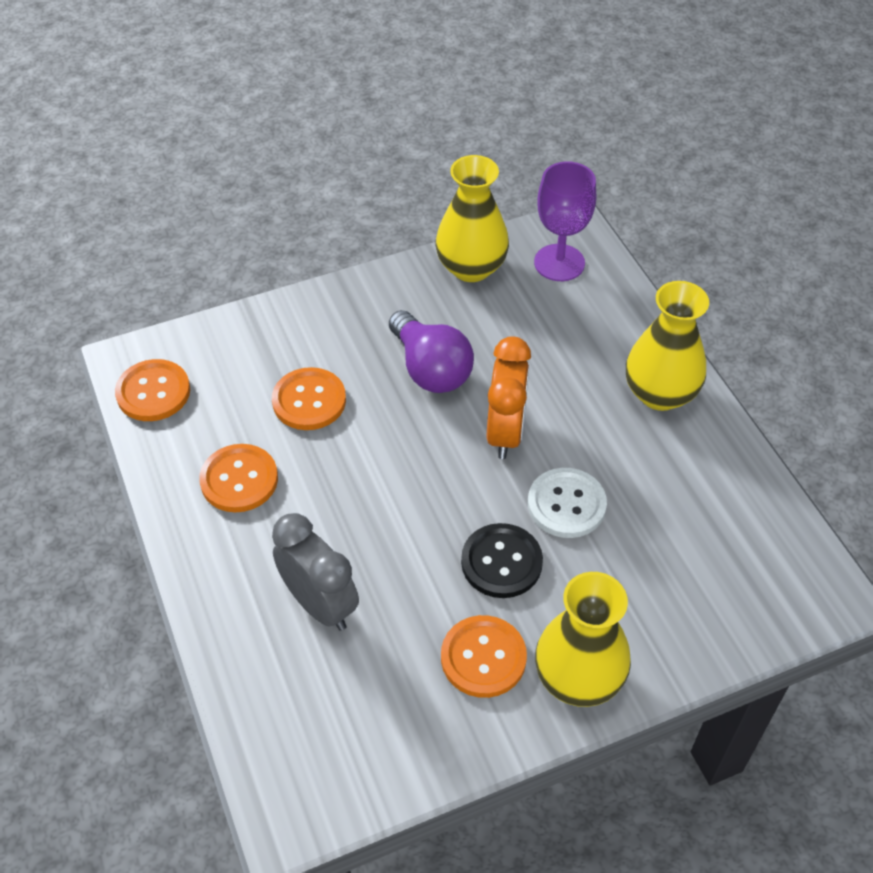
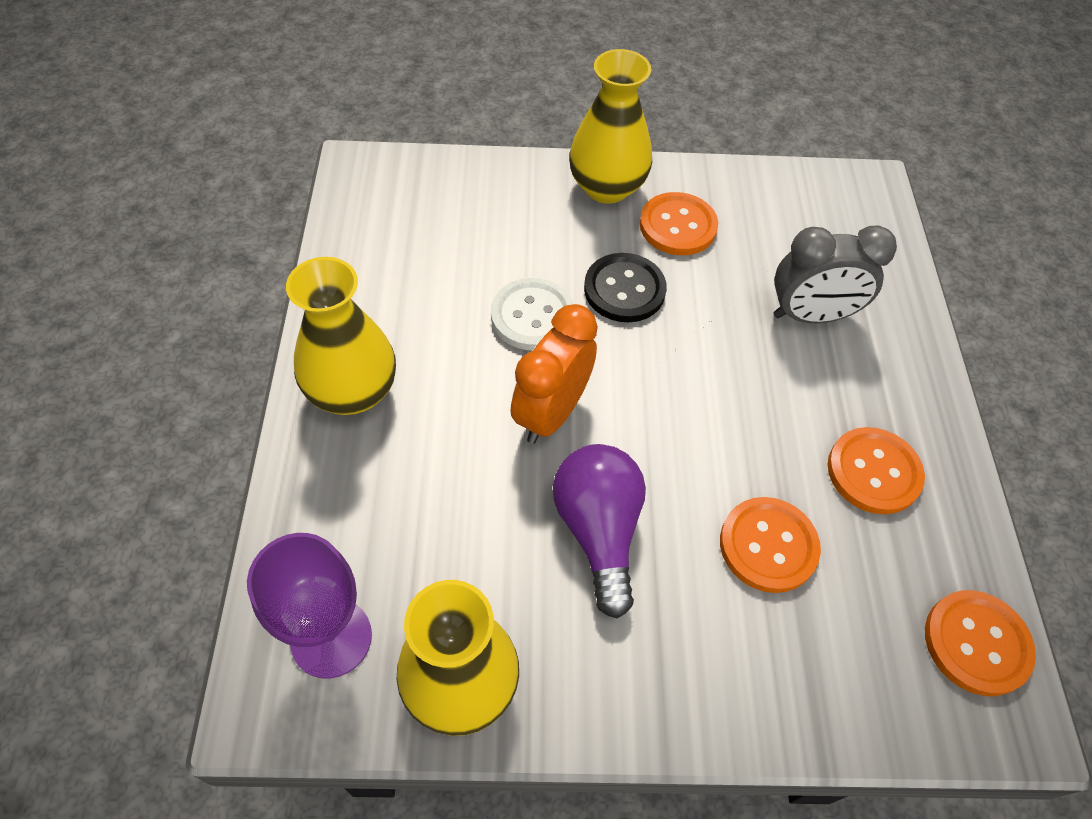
camera: 160 degrees left, 5 degrees up
(320, 604) = (811, 316): grey clock -> grey clock turned 75 degrees counterclockwise

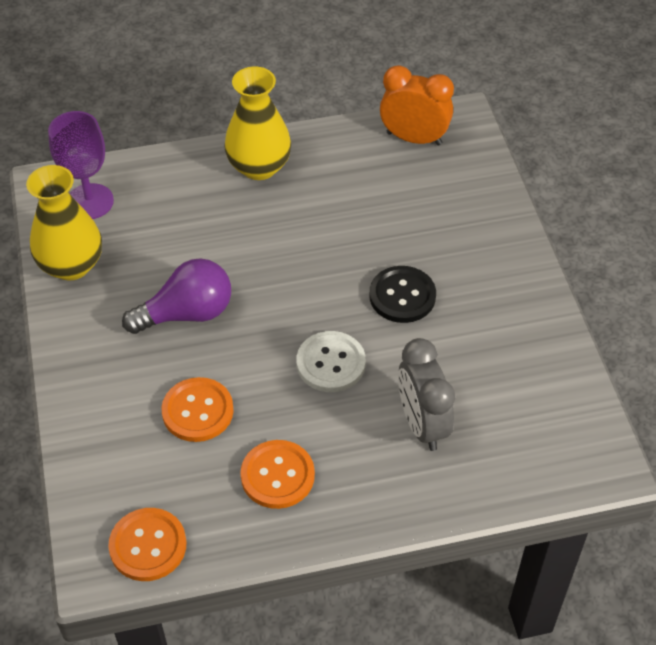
camera: 80 degrees right, 5 degrees down
(532, 316) = (355, 246): white button -> white button (331, 363)
(551, 413) = (273, 272): orange clock -> orange clock (414, 138)
(606, 187) = (510, 267): yellow vase -> none
(678, 226) = (486, 321): orange button -> none

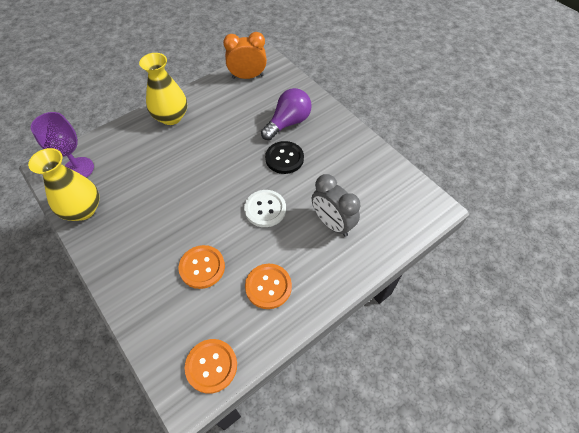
camera: 25 degrees left, 5 degrees up
(187, 313) = (168, 212): purple light bulb -> purple light bulb (288, 123)

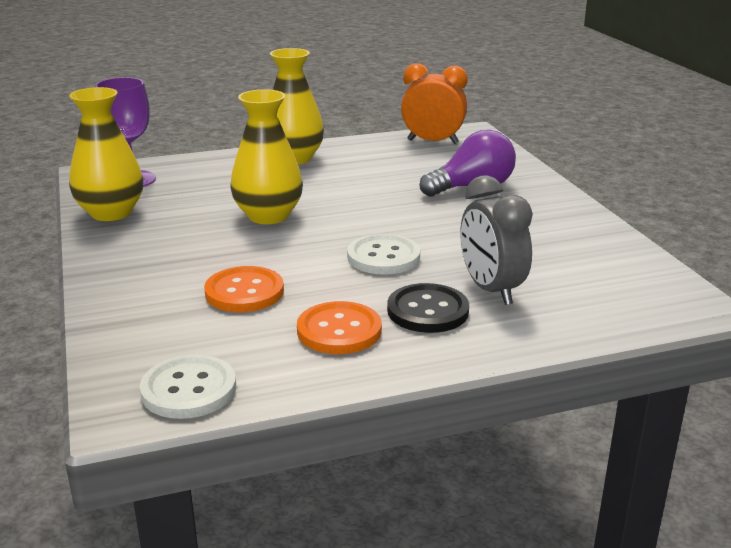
camera: 20 degrees right, 30 degrees down
(182, 185) = (268, 216): none -> yellow vase
(211, 366) = (189, 389): orange button -> white button
(284, 158) = (446, 217): black button -> black button (427, 311)

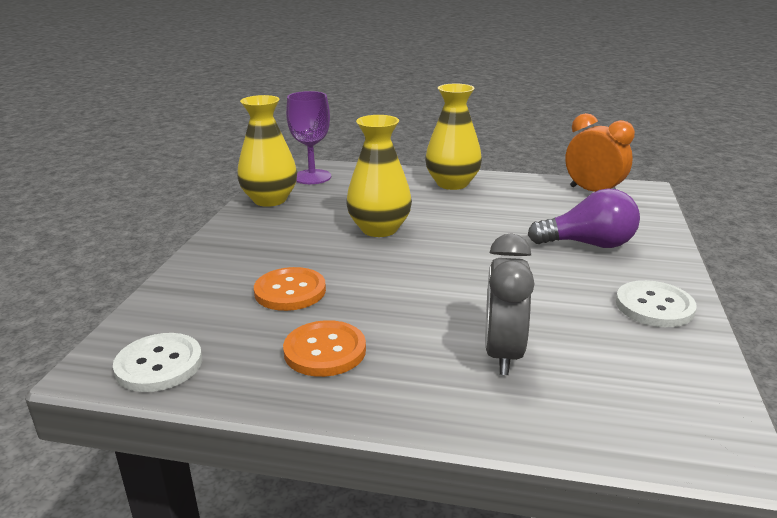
camera: 30 degrees right, 0 degrees up
(383, 257) = (435, 291): white button -> white button (654, 306)
(427, 311) = (420, 357): black button -> none

